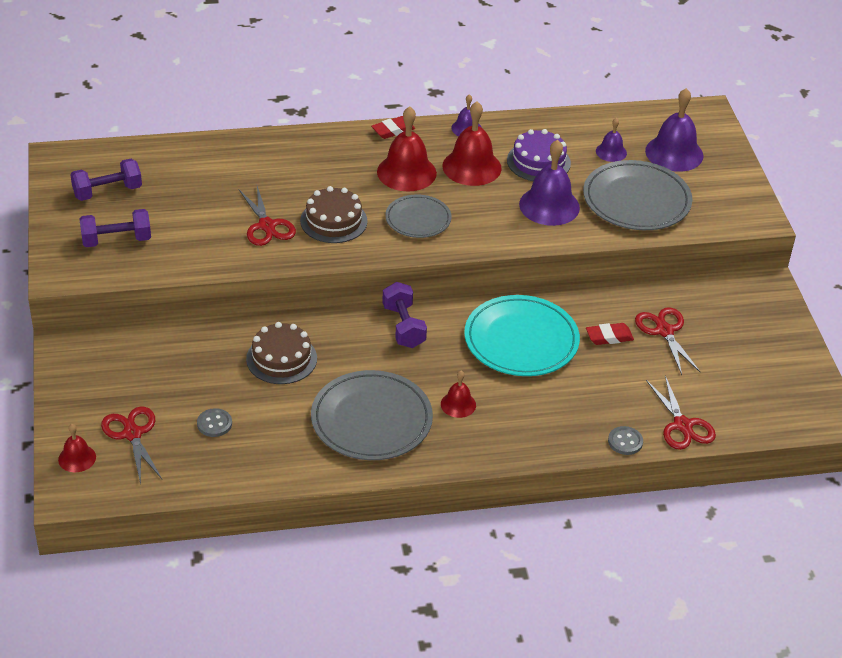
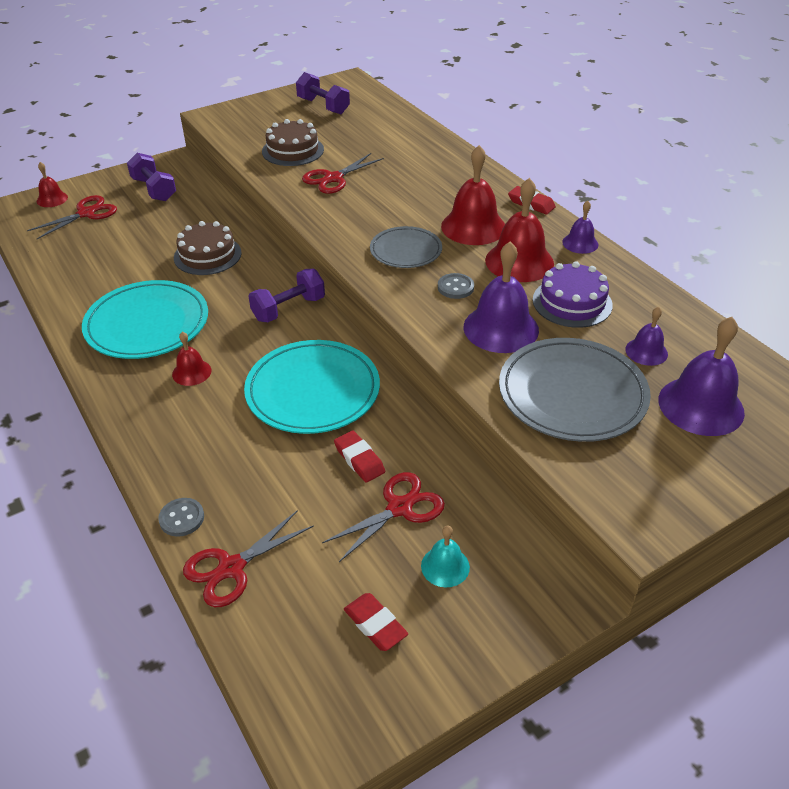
camera: 70 degrees right, 0 degrees up
(116, 240) = (267, 124): purple dumbbell -> purple dumbbell (154, 189)
(214, 424) = (111, 245): grey button -> grey button (455, 287)
(333, 221) = (366, 207): brown cake -> brown cake (293, 150)
(371, 420) = (147, 324): grey plate -> turquoise plate
(722, 326) = (445, 566): none -> turquoise bell
(755, 371) = (375, 624): none -> red eraser

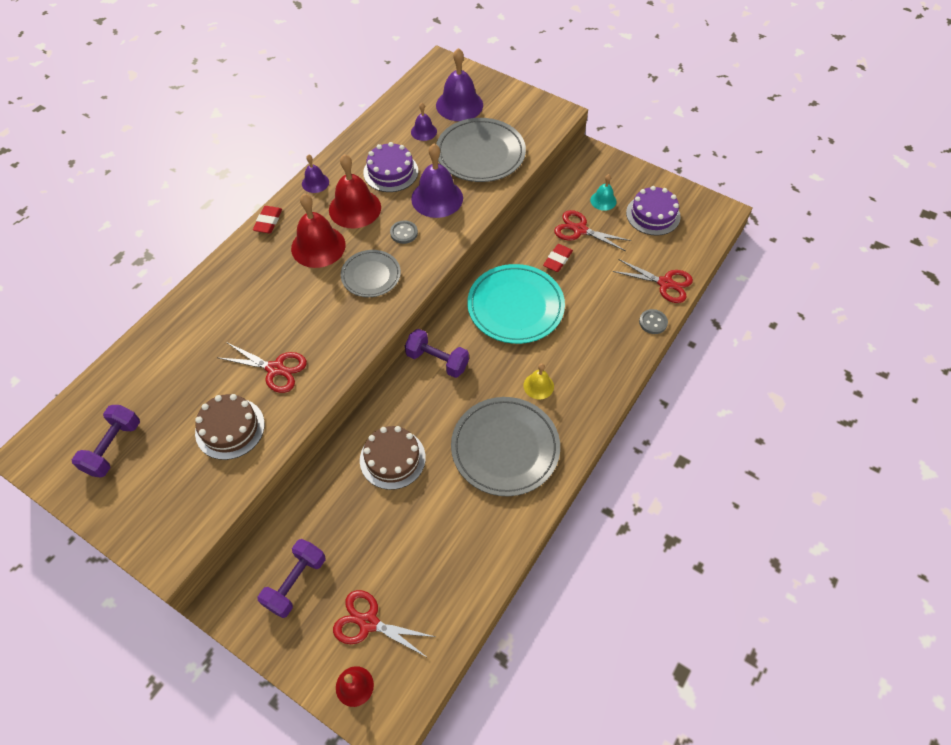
camera: 115 degrees left, 15 degrees up
(147, 324) = (505, 448): turquoise plate -> grey plate
(191, 372) = (538, 386): red bell -> yellow bell
(375, 624) = (653, 215): red eraser -> purple cake

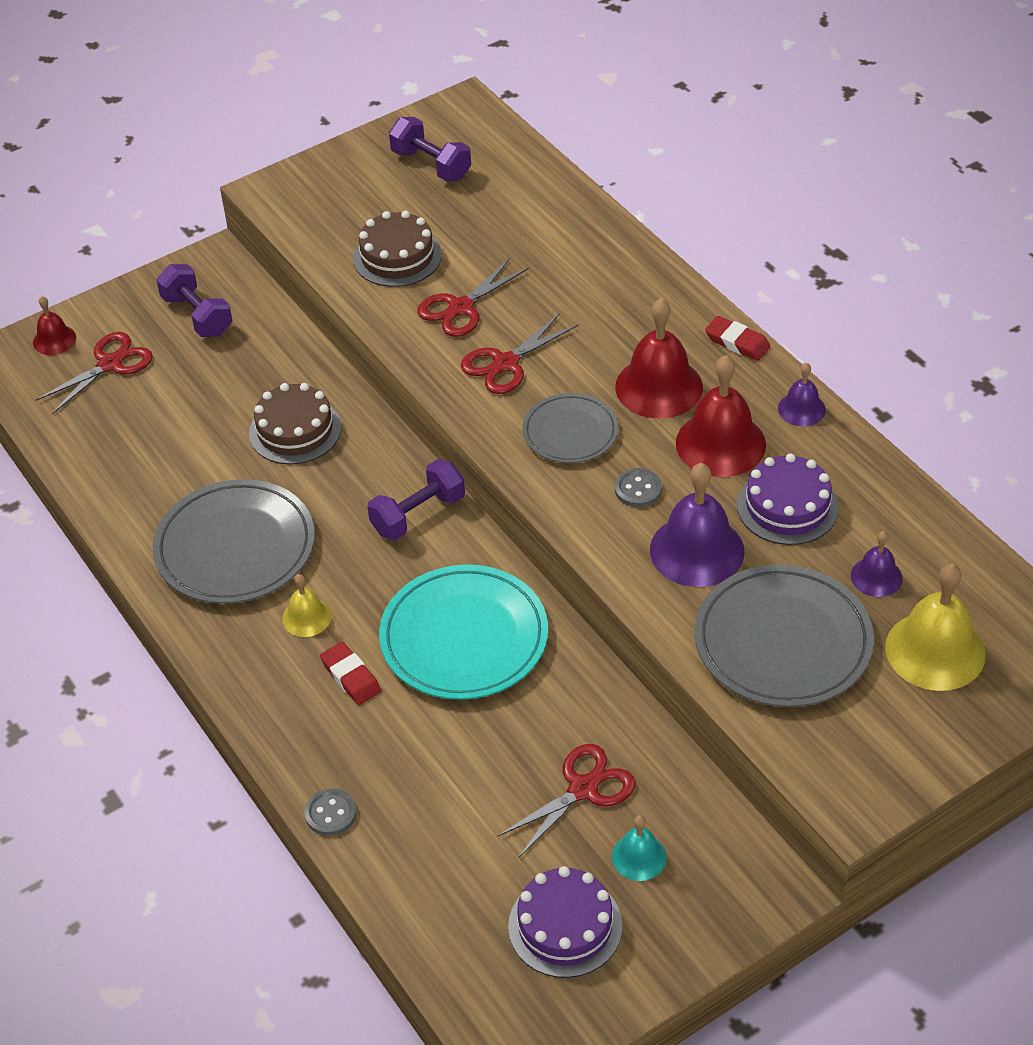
camera: 115 degrees right, 10 degrees down
(459, 105) = (935, 650): purple bell -> yellow bell
(557, 260) = (530, 729): red eraser -> red eraser (351, 677)
(665, 283) = (398, 870): red scissors -> red scissors (505, 363)

